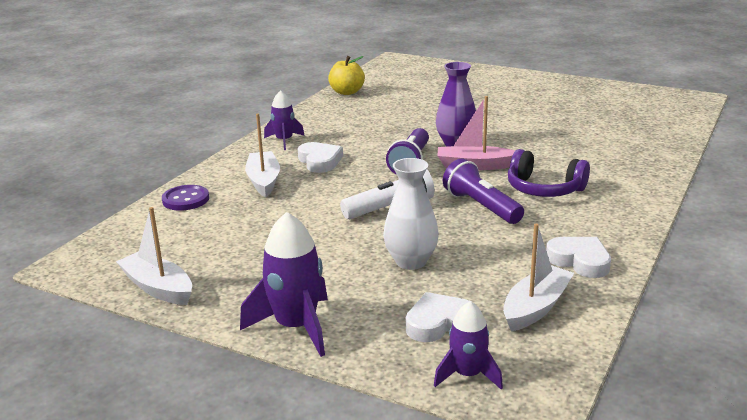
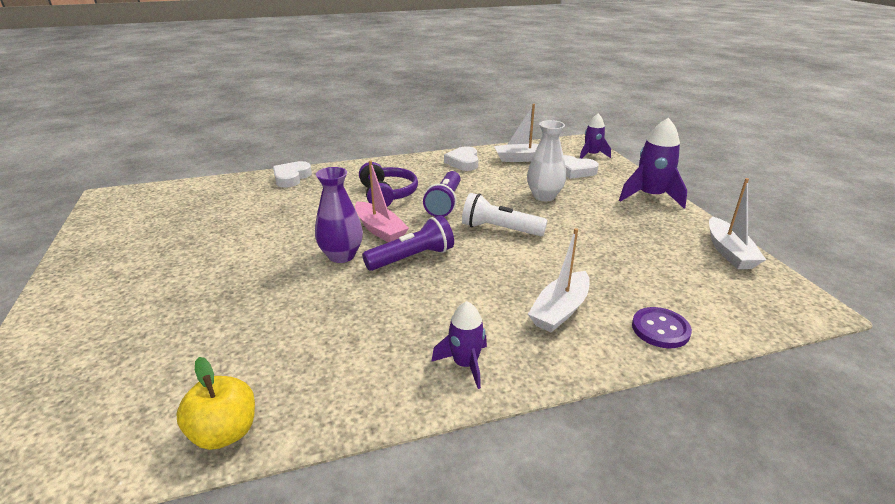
camera: 135 degrees left, 5 degrees up
(320, 161) = (477, 305): white heart -> white heart (291, 177)

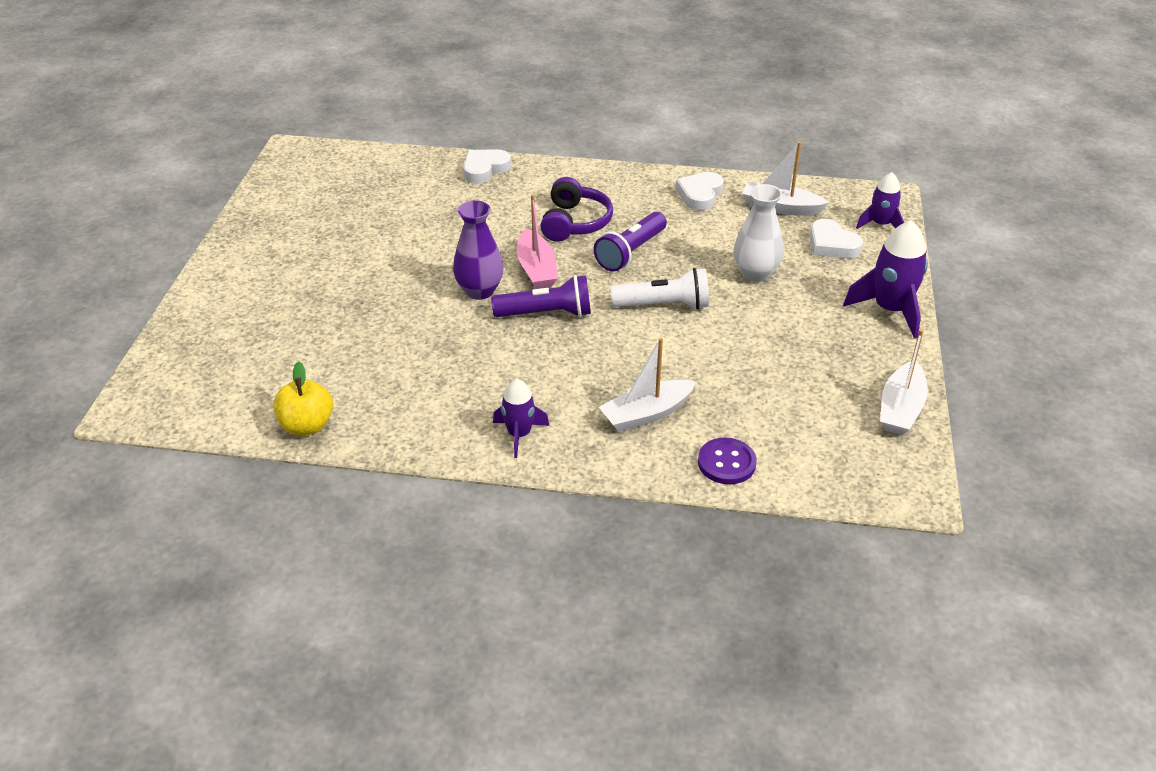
camera: 25 degrees right, 10 degrees up
(499, 229) = (664, 305): white flashlight -> white flashlight turned 135 degrees clockwise

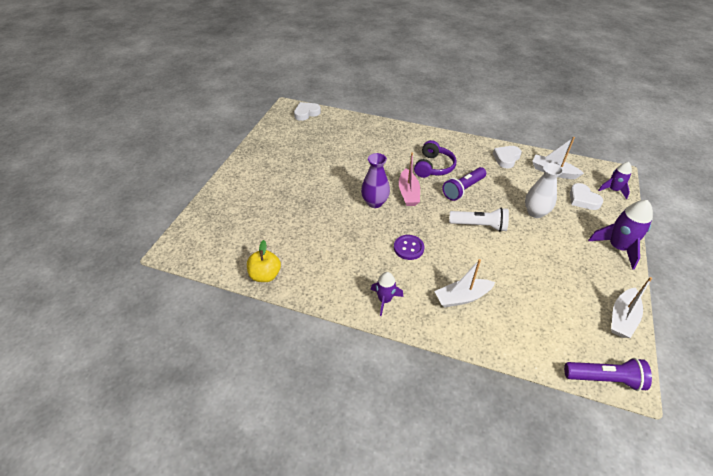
camera: 10 degrees right, 5 degrees up
(485, 169) = (387, 129): white heart -> white heart (306, 113)
(546, 313) = (410, 222): purple flashlight -> purple flashlight (604, 378)
(726, 463) = (508, 340): purple button -> purple button (408, 248)

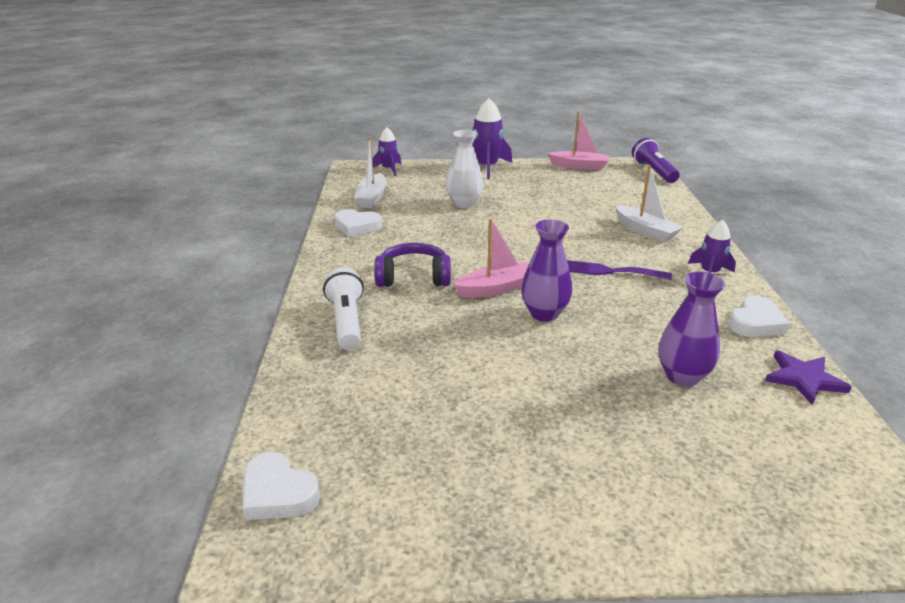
camera: 110 degrees left, 15 degrees down
(265, 275) = (804, 379): yellow apple -> purple star
(297, 229) = (682, 376): none -> purple vase
(408, 248) = (609, 271): purple button -> purple fork
(463, 189) = (453, 249): purple flashlight -> none
(479, 225) = (519, 232): white flashlight -> white flashlight (346, 321)
(583, 199) = (418, 182): white heart -> white heart (756, 322)
(622, 318) = (579, 166): white boat -> pink boat

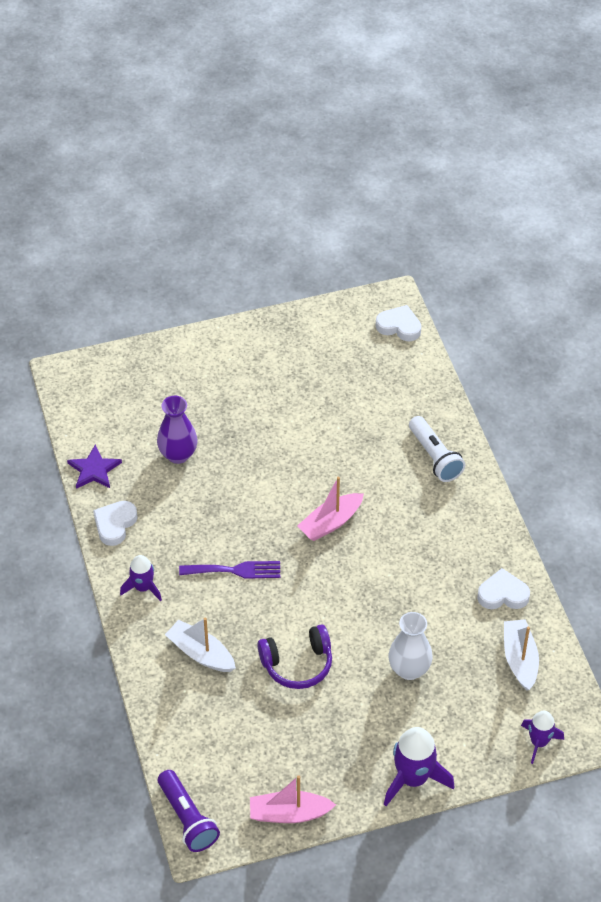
camera: 165 degrees right, 20 degrees up
(413, 277) = (407, 523): purple headphones -> purple headphones (297, 664)
(544, 313) = (284, 499): purple vase -> none

